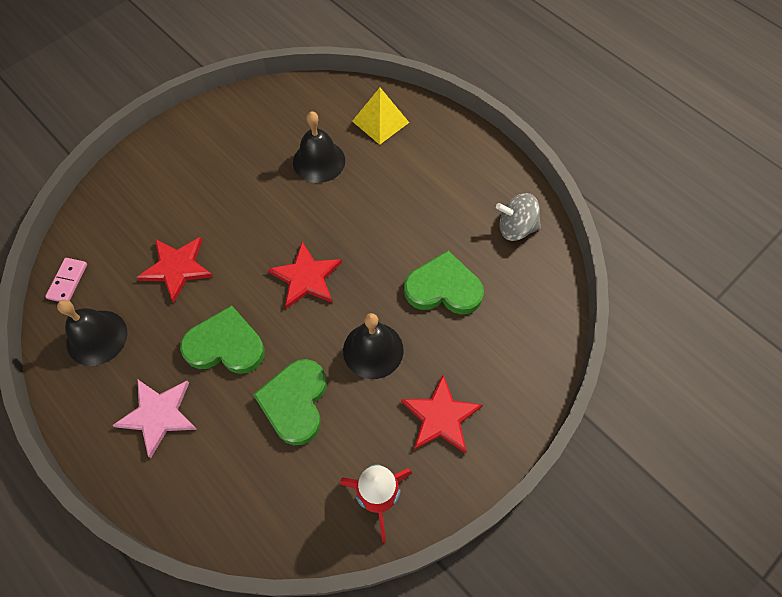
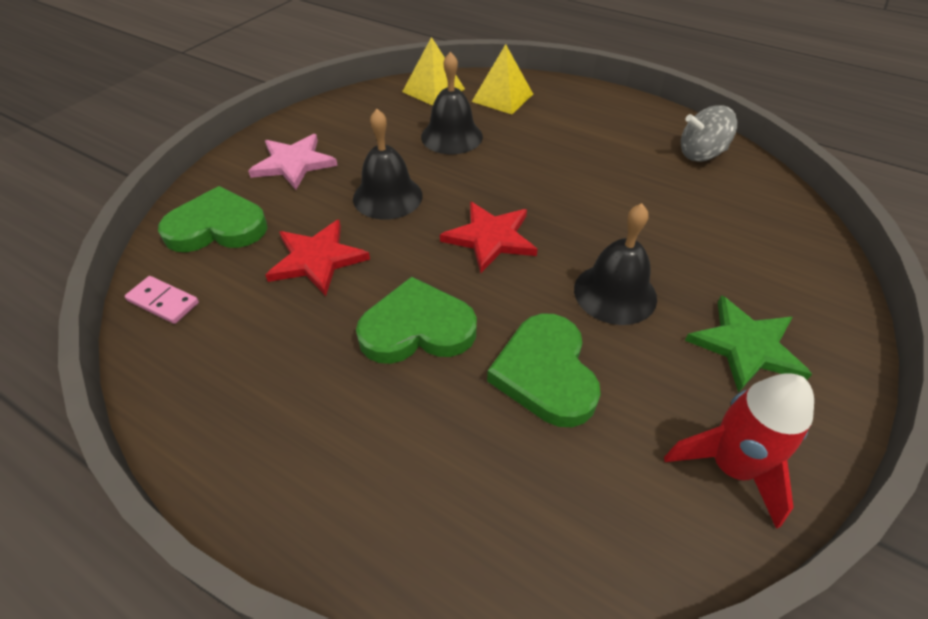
camera: 15 degrees left, 15 degrees down
(68, 281) = (163, 302): pink domino -> pink domino turned 60 degrees counterclockwise
(97, 337) = (223, 358): black bell -> black bell (387, 197)
(158, 415) = (350, 436): pink star -> pink star (293, 163)
(325, 99) = (433, 90): none -> yellow pyramid
(441, 417) = (746, 346): red star -> green star
(443, 288) = (659, 218): green heart -> green heart (217, 227)

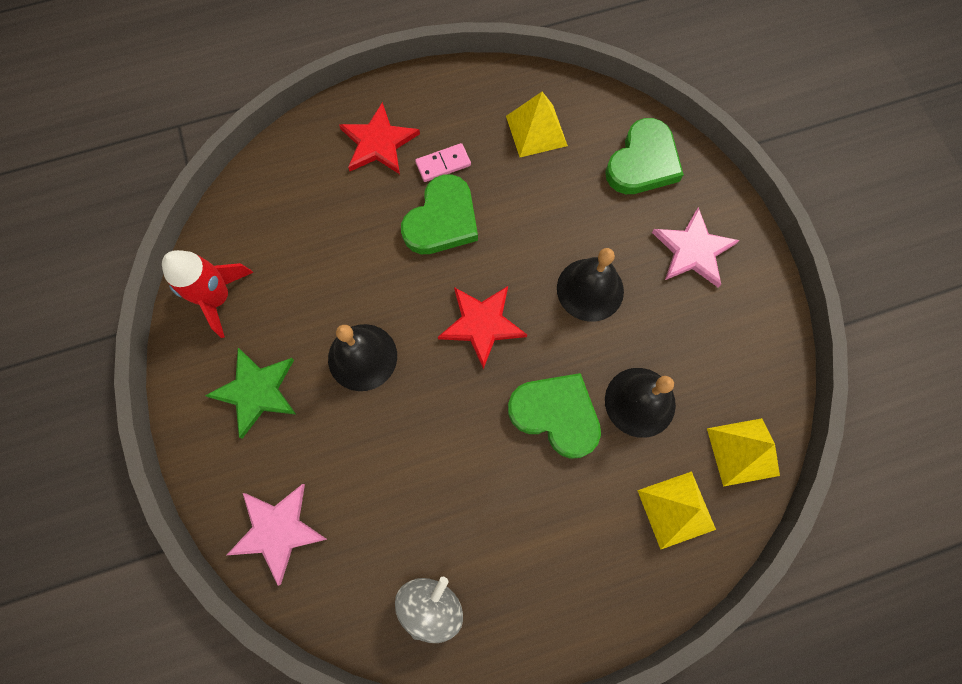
camera: 130 degrees right, 25 degrees up
(163, 302) = (584, 104): pink domino -> pink domino (443, 164)
(231, 320) = (536, 130): none -> yellow pyramid
(317, 259) = (554, 203): red star -> red star (378, 142)
(545, 373) = (349, 261): green heart -> green heart (556, 414)
(793, 250) = (277, 530): none -> pink star

